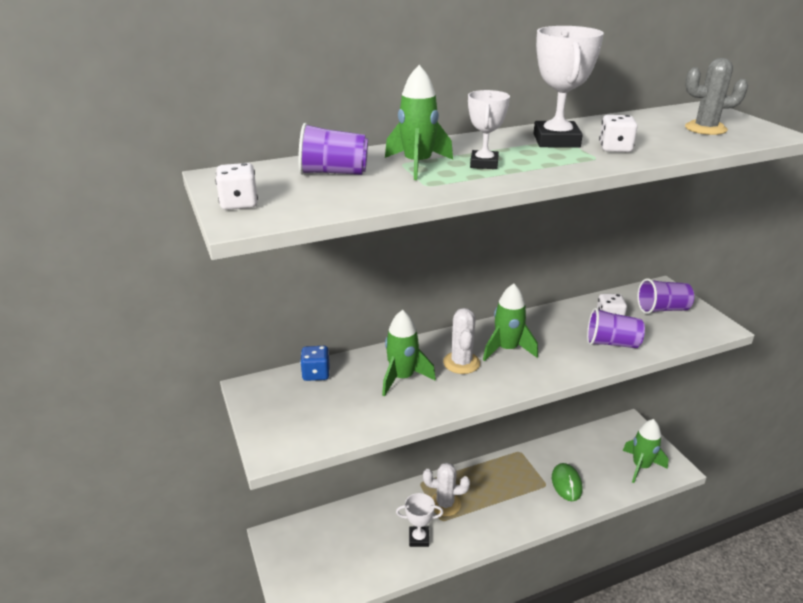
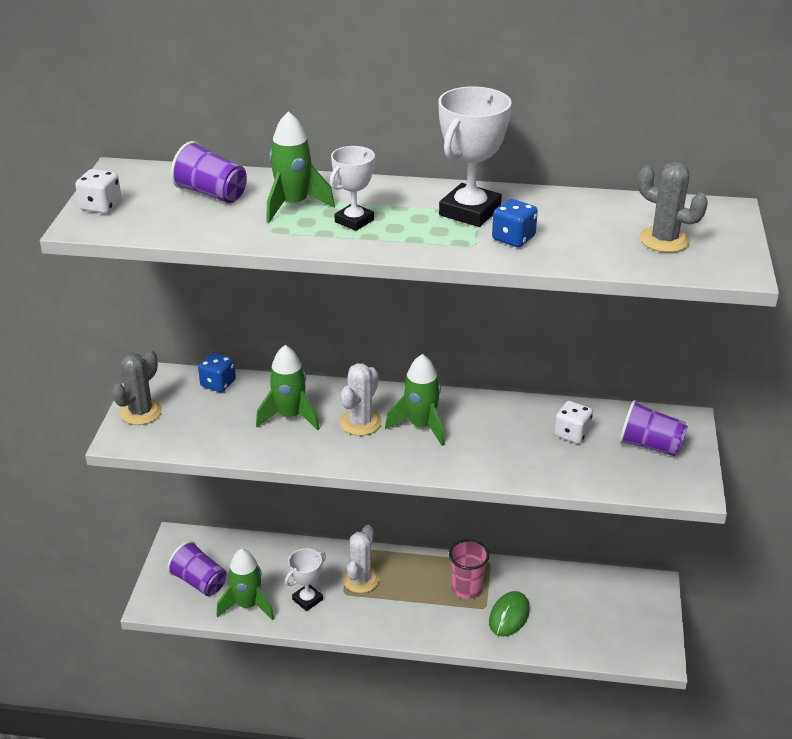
camera: 30 degrees right, 5 degrees up
(269, 421) = (141, 412): none -> grey cactus
(419, 538) = (307, 599): white trophy -> white trophy turned 75 degrees counterclockwise
(445, 504) = (361, 579): white cactus -> white cactus turned 75 degrees clockwise
(522, 477) = (467, 588): none -> pink cup
(611, 343) = (540, 460): purple cup -> purple cup (199, 581)
(615, 148) = (513, 238): white dice -> blue dice
(641, 466) = (616, 636): green rocket -> green rocket (248, 605)

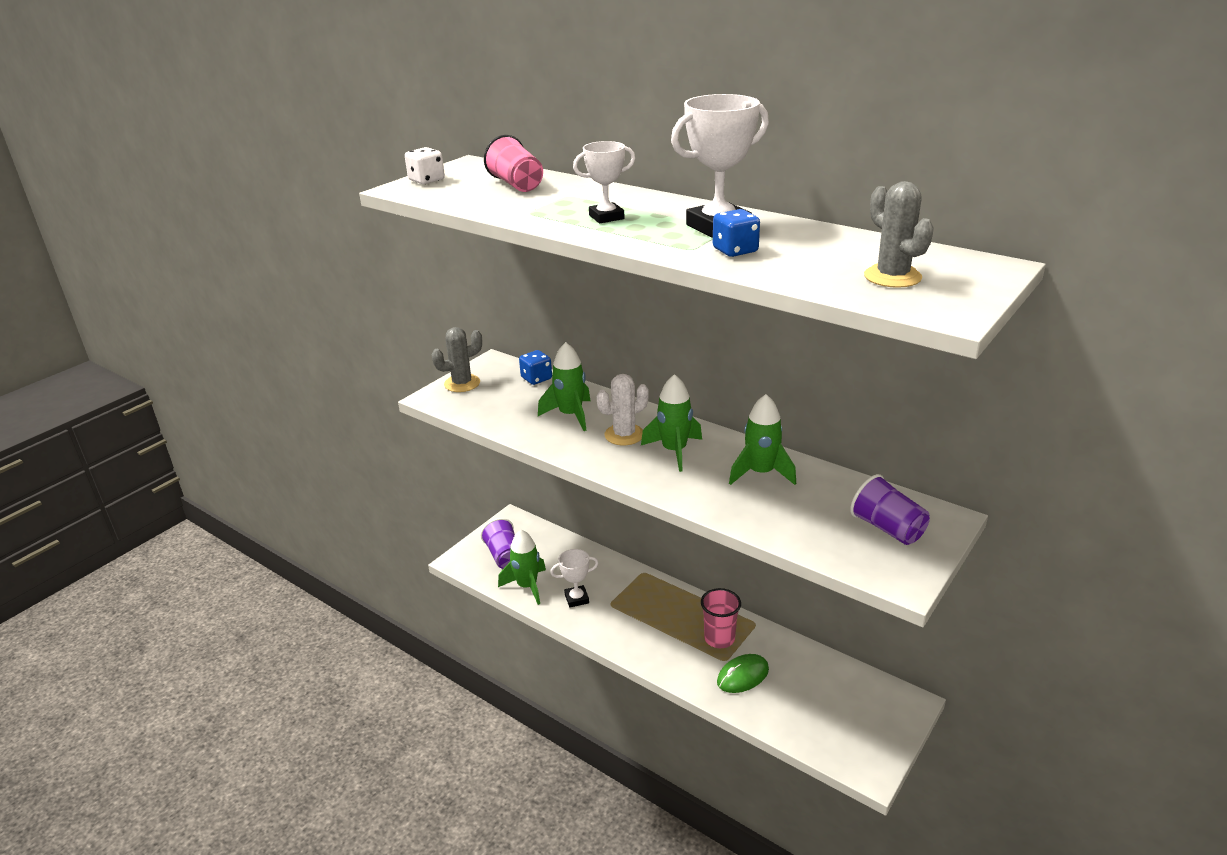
camera: 30 degrees right, 5 degrees down
(212, 194) = (516, 185): purple cup -> pink cup
(293, 205) = (570, 200): green rocket -> green rocket (760, 473)
(361, 579) = (631, 598): white cactus -> none
(572, 434) = (812, 496): white dice -> none

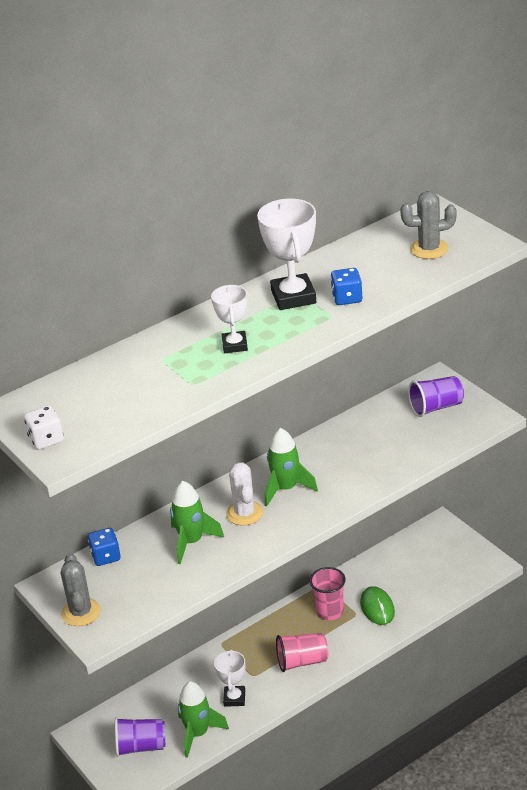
camera: 70 degrees left, 5 degrees up
(516, 185) = (107, 385): pink cup -> pink cup (302, 661)
(760, 473) = (341, 449): green rocket -> none

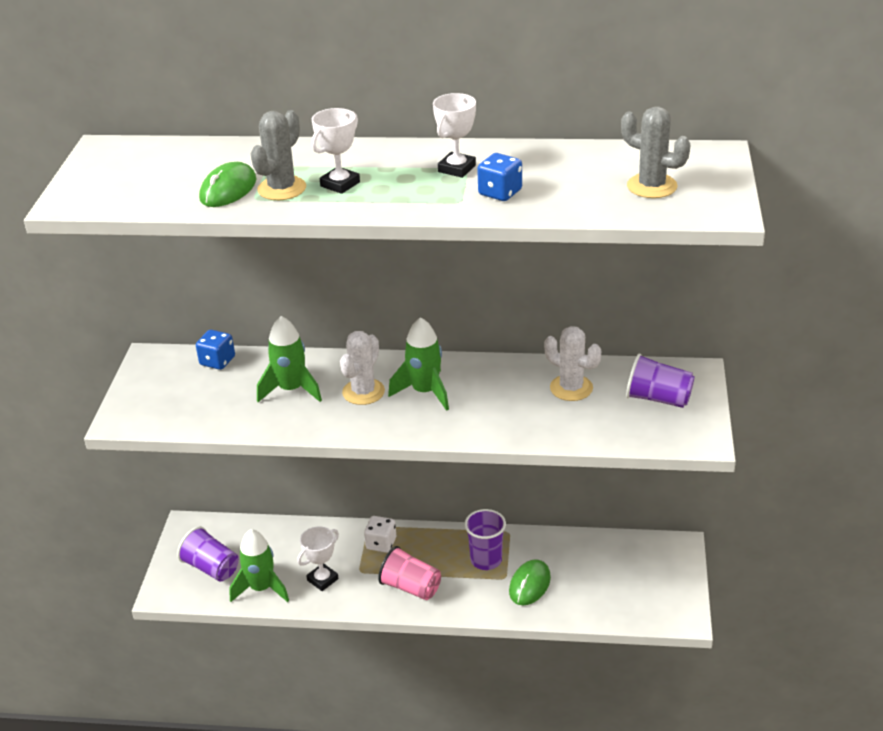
camera: 40 degrees right, 0 degrees up
(46, 439) = (84, 183): white dice -> white dice (381, 544)
(81, 612) = (139, 394): grey cactus -> grey cactus (282, 188)
(163, 388) = (228, 189): none -> green mouse
(293, 297) = (456, 168): white trophy -> white trophy, size x0.61
(330, 611) = (486, 560): pink cup -> purple cup
(375, 431) = (571, 388): none -> white cactus

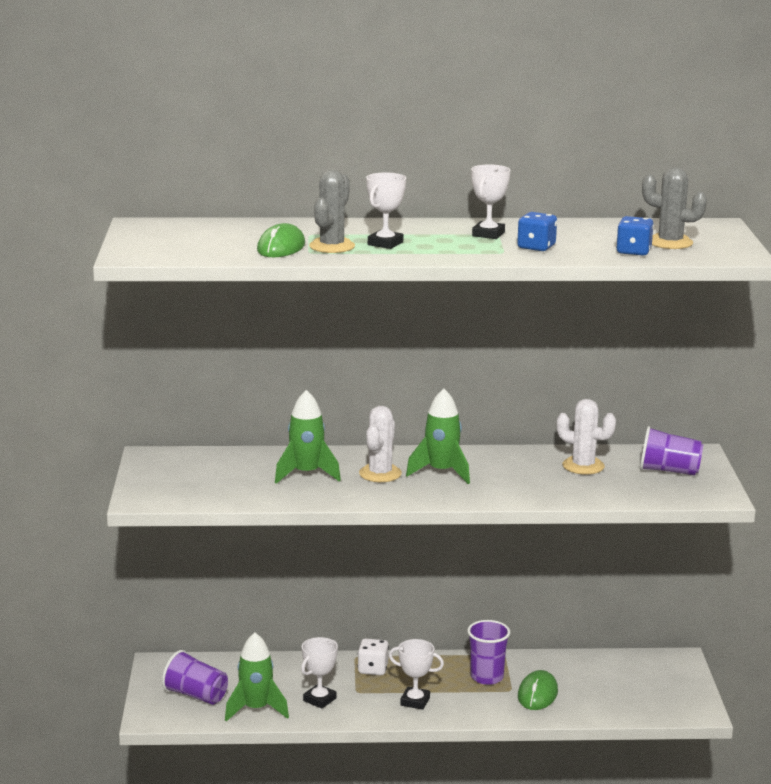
camera: 10 degrees left, 15 degrees down
(217, 361) = (221, 456): blue dice -> blue dice (633, 251)
(411, 587) = (415, 701): pink cup -> white trophy

